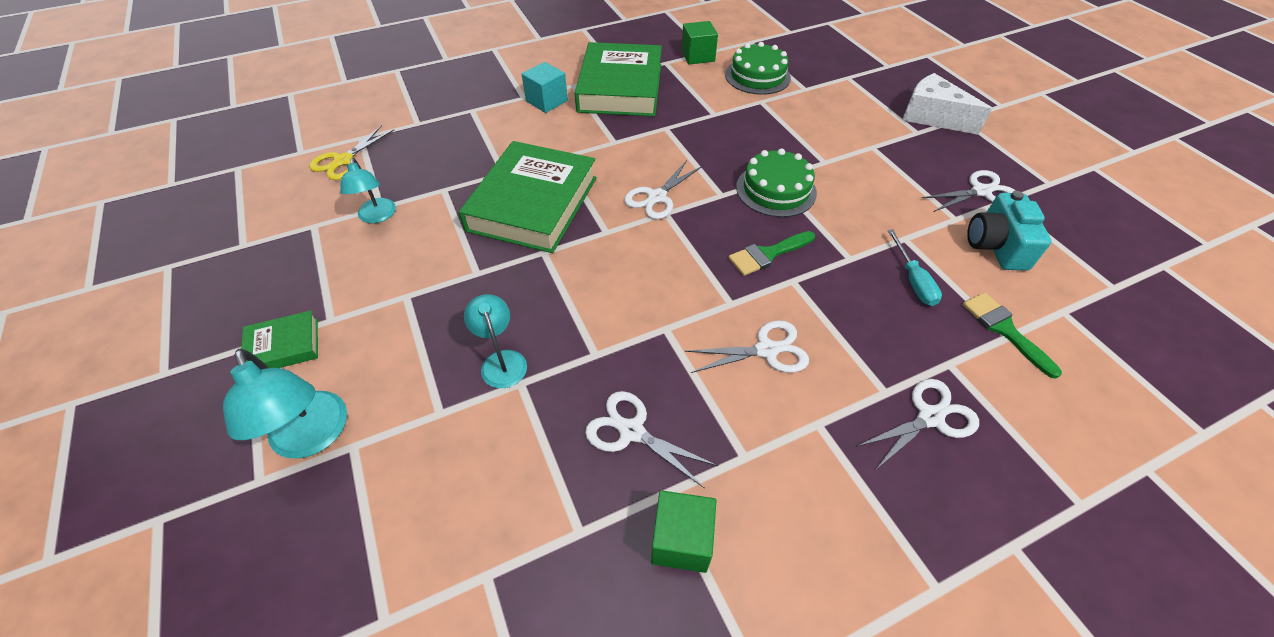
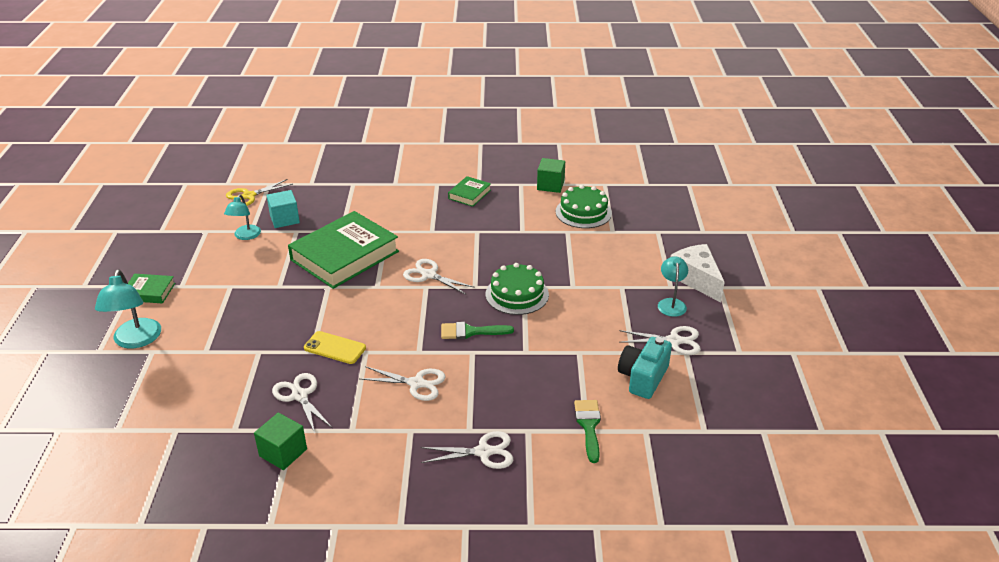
camera: 25 degrees right, 15 degrees down
(501, 361) = (257, 337): turquoise lamp -> turquoise lamp (671, 303)
(547, 101) = (409, 190): turquoise cube -> turquoise cube (284, 219)
(620, 87) = (469, 194): green book -> green book, size x0.46
(621, 338) = (335, 348): none -> yellow phone
(657, 197) = (429, 275): white scissors -> white scissors turned 60 degrees clockwise
(913, 280) = (556, 378): turquoise screwdriver -> none

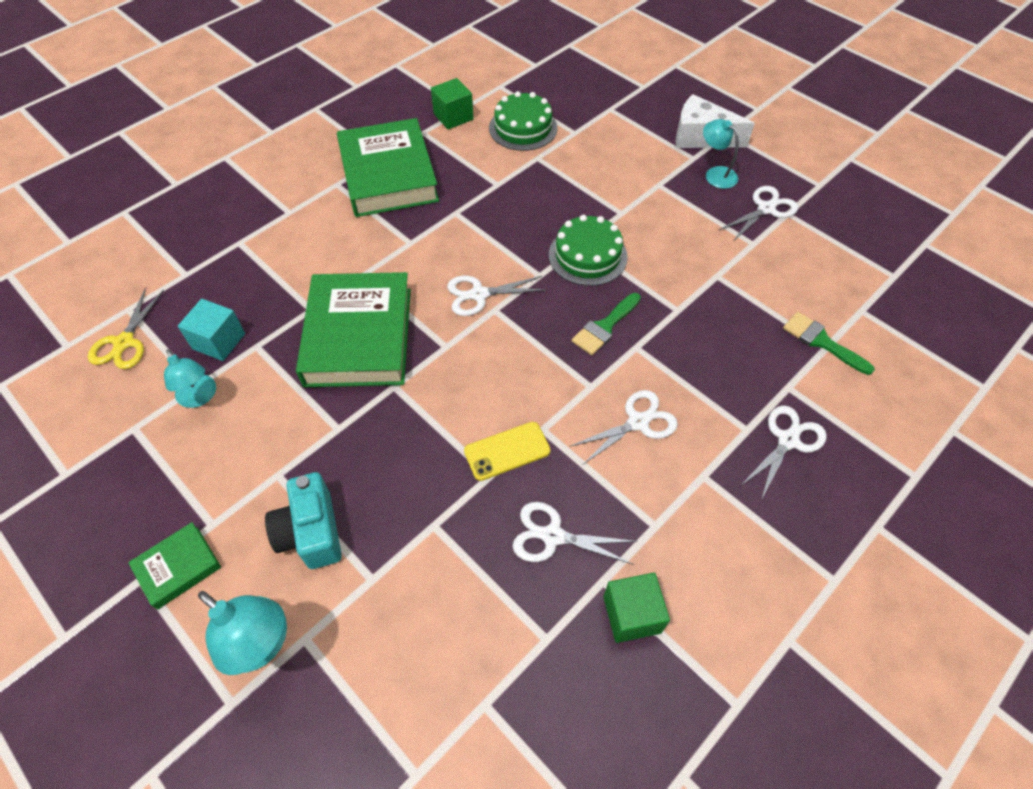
camera: 45 degrees left, 20 degrees up
(469, 194) = (388, 175): green book -> green book, size x2.16
(643, 378) = (793, 262): turquoise camera -> turquoise camera (311, 532)

